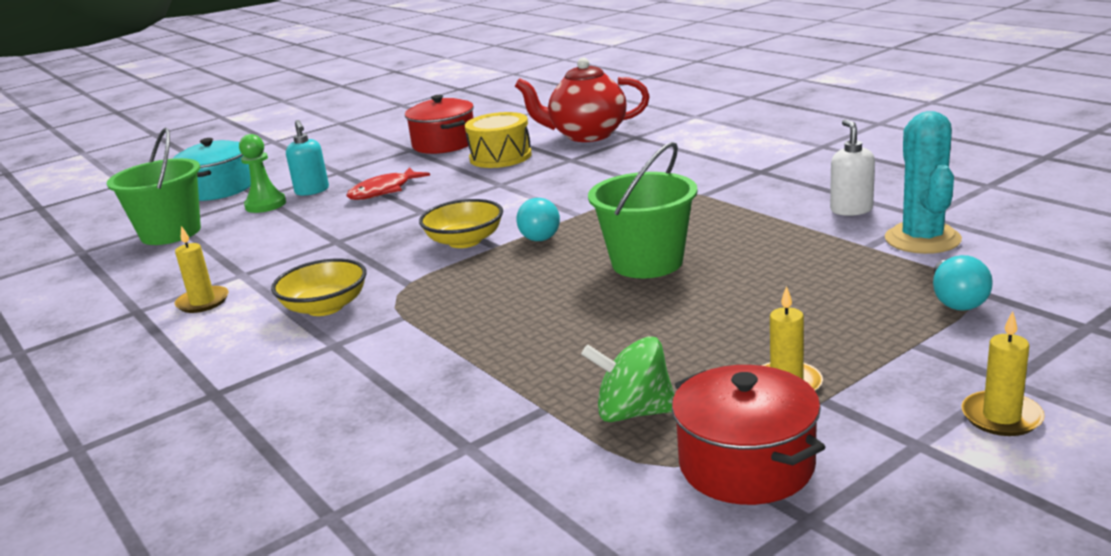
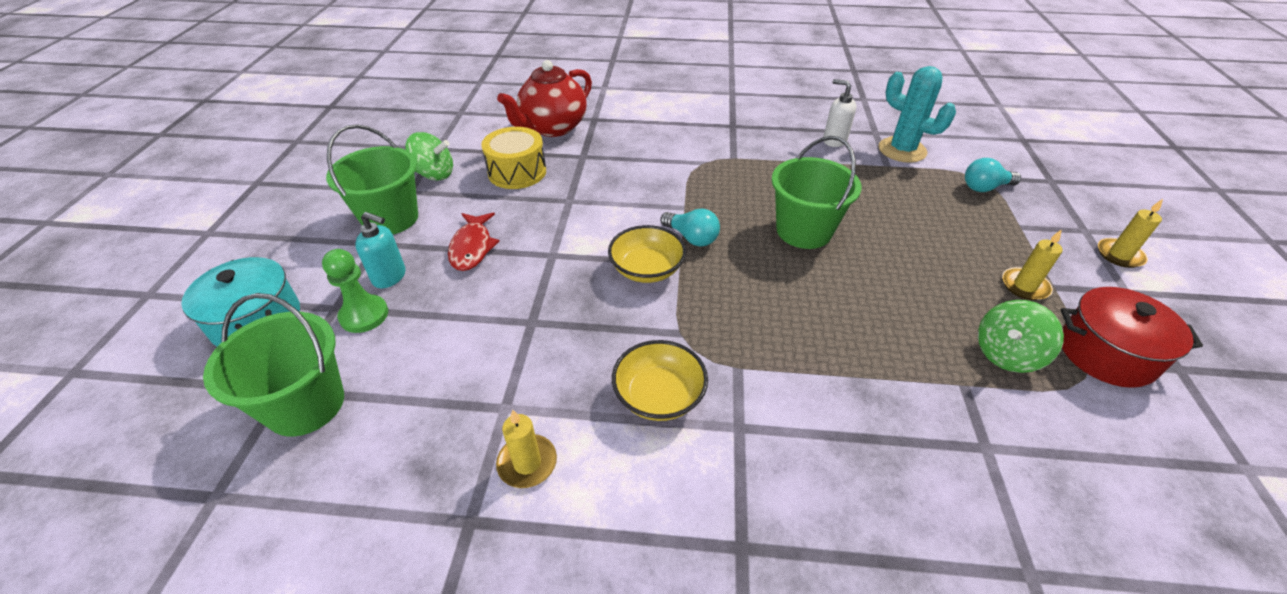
camera: 50 degrees left, 20 degrees up
(371, 161) = (390, 218): none -> green bucket
(444, 144) = (434, 174): red pot -> green spinning top
(956, 300) = (985, 188): turquoise light bulb -> turquoise light bulb turned 120 degrees clockwise

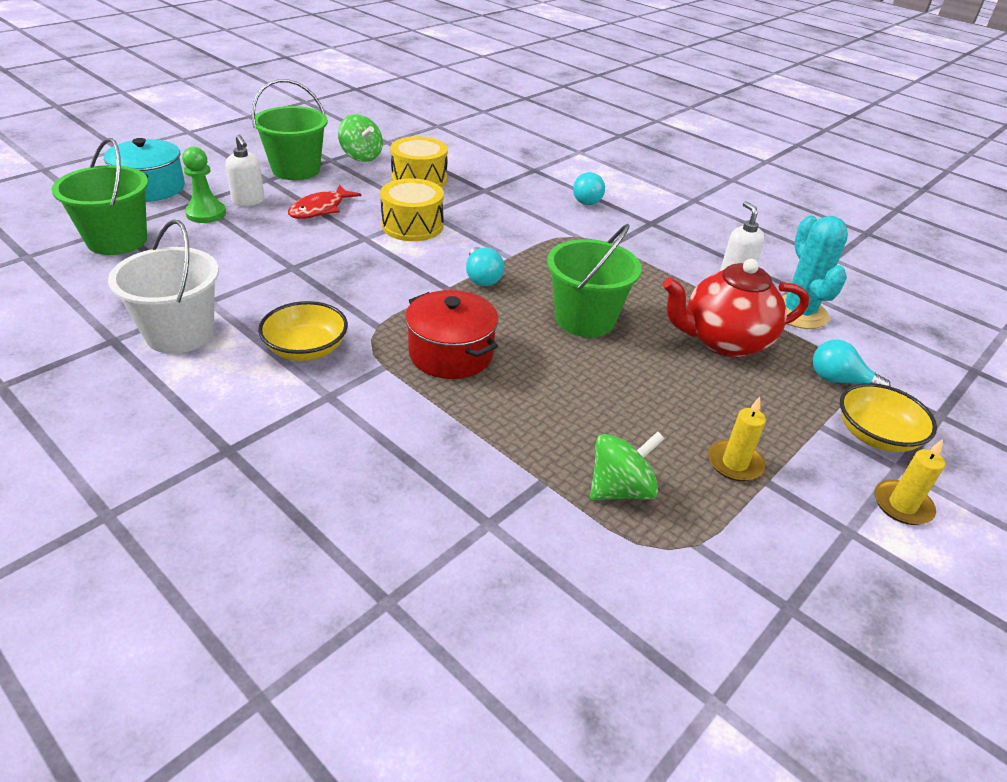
camera: 35 degrees right, 5 degrees down
(390, 277) = (248, 201): turquoise soap dispenser -> white soap dispenser
(527, 463) = (180, 333): yellow candle -> white bucket
(552, 128) = (491, 162): red teapot -> red teapot (723, 341)
(574, 220) = (412, 226): none -> yellow drum
(647, 269) = (416, 279): yellow bowl -> yellow bowl (875, 435)
(666, 127) = (587, 199): none -> turquoise light bulb
(1006, 354) = (620, 489): green spinning top -> green spinning top turned 150 degrees clockwise
(1106, 353) = (726, 549): red pot -> red pot (451, 354)

